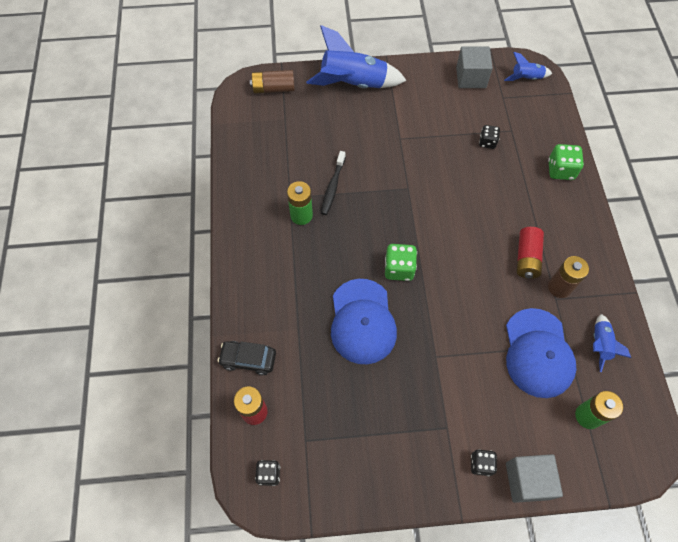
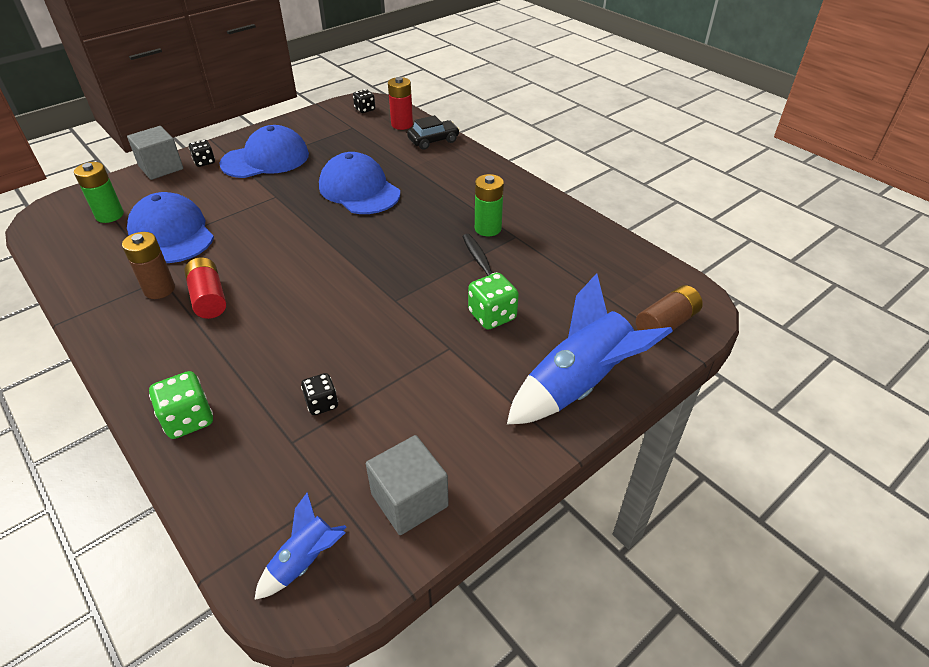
camera: 145 degrees right, 20 degrees down
(399, 269) = (352, 233): green dice -> green dice (492, 316)
(419, 430) = (266, 159): none -> blue cap
(600, 344) = (101, 264): blue rocket -> none

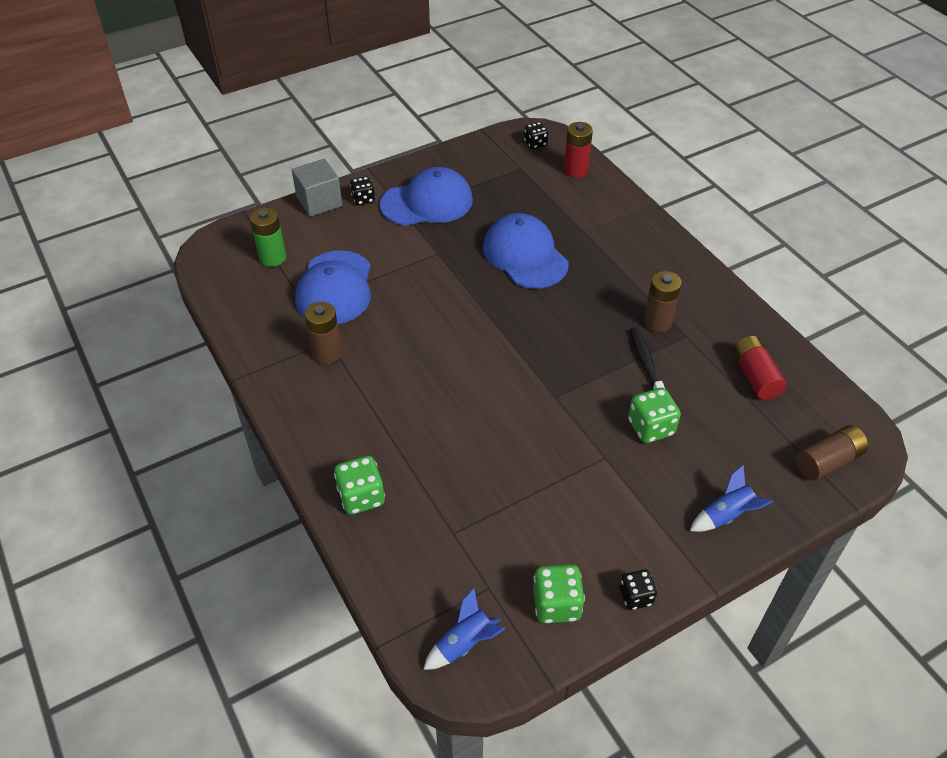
camera: 10 degrees right, 5 degrees up
(172, 234) = (335, 288): blue cap -> blue cap turned 150 degrees counterclockwise
(209, 298) = (374, 370): red battery -> red battery (755, 376)
(322, 403) = (481, 499): black dice -> black dice (636, 596)
(409, 500) = (556, 604): grey cube -> green dice
(433, 141) = (609, 197): black car -> none
(488, 228) = (657, 322): green battery -> brown battery
(578, 385) = (726, 515): blue rocket -> blue rocket, size x0.50

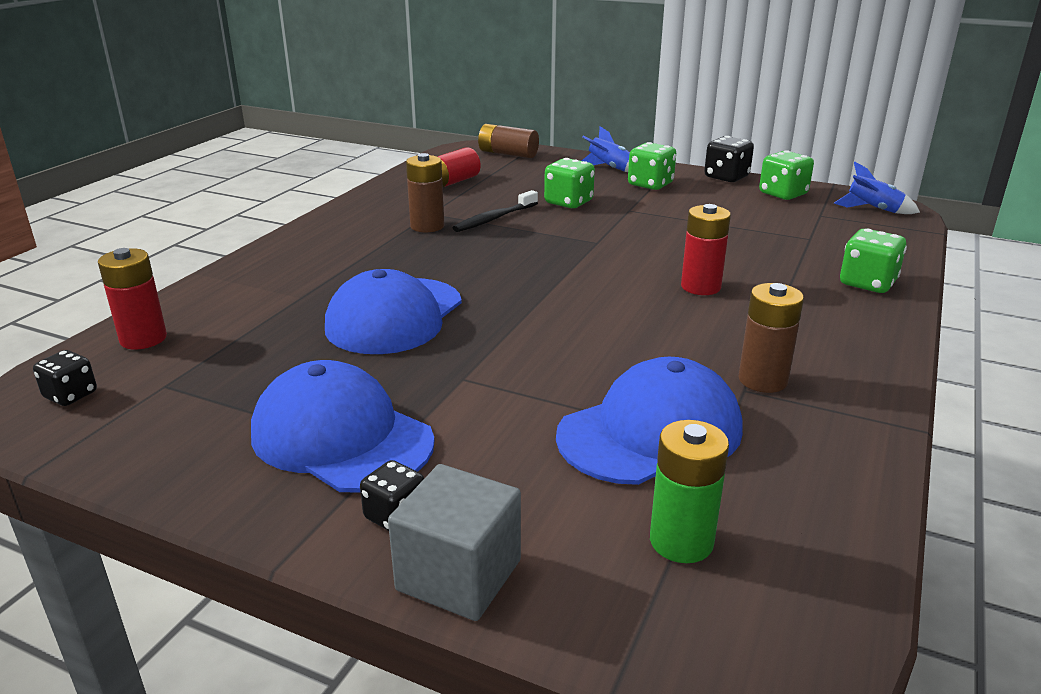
camera: 125 degrees left, 20 degrees down
(440, 403) = (700, 287): none -> red battery
(636, 596) = (726, 177): black dice -> black dice, size x1.52
(657, 515) = (650, 184): none -> green dice

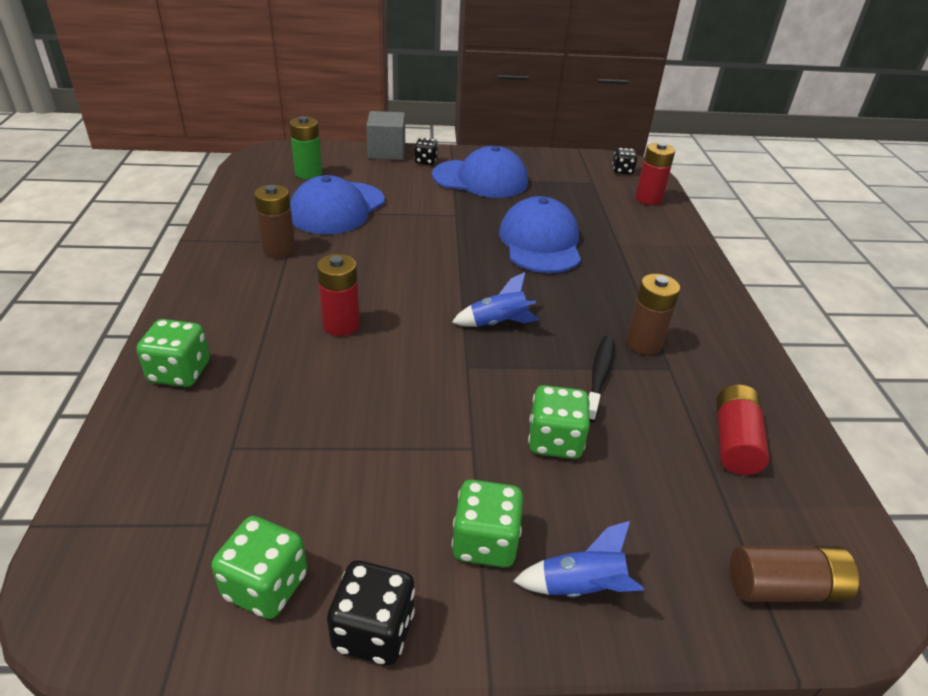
camera: 150 degrees right, 10 degrees up
(873, 210) = (117, 574): blue rocket -> blue rocket (497, 323)

